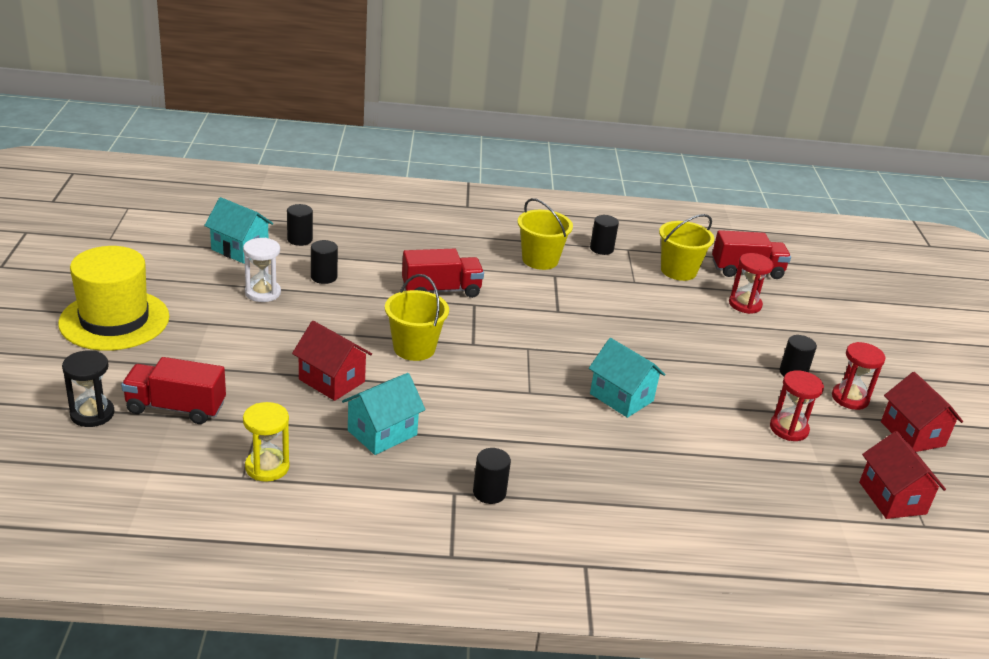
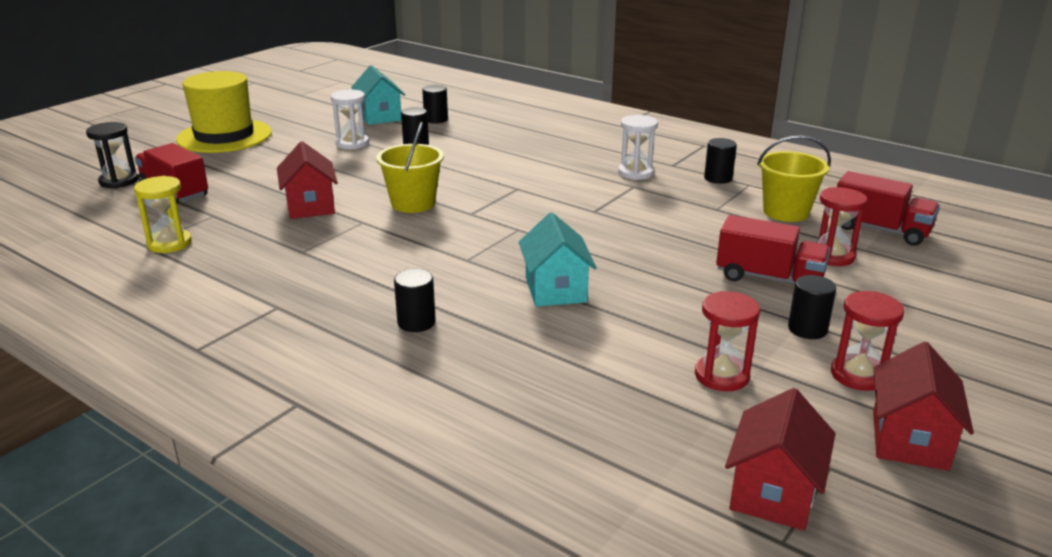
camera: 40 degrees right, 5 degrees down
(382, 433) = (290, 249): turquoise house -> none
(441, 290) = (502, 173): red truck -> red truck (769, 278)
(489, 492) = (306, 317): black cylinder -> black cylinder (416, 322)
(540, 260) = (636, 173): yellow bucket -> white hourglass

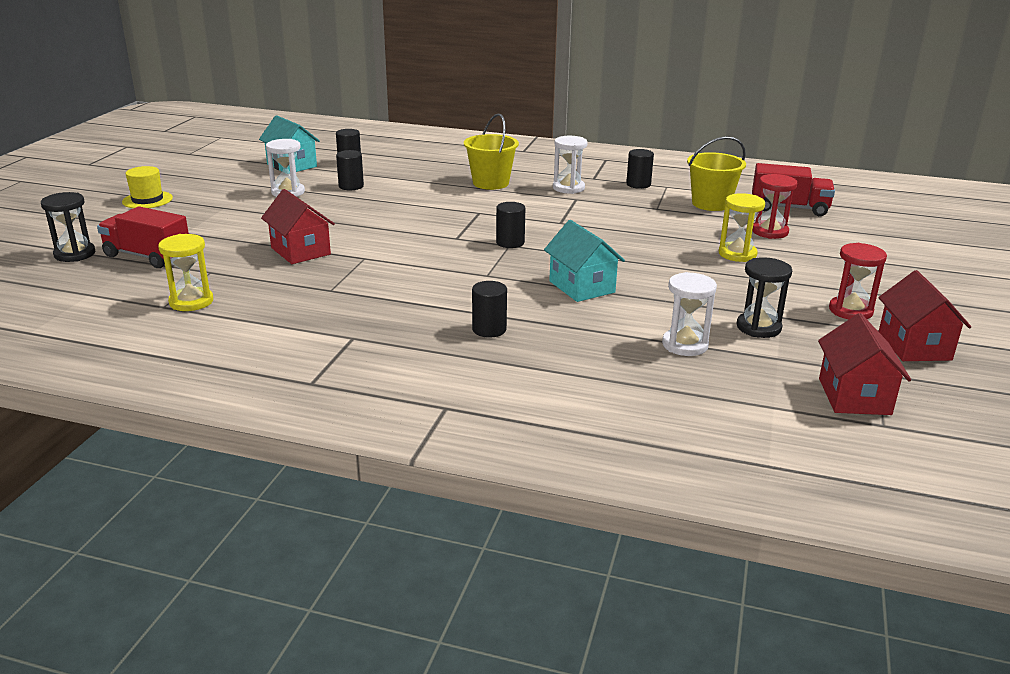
camera: 20 degrees left, 0 degrees up
(224, 136) = (147, 200): yellow hat -> yellow hat, size x0.50
(413, 203) = (396, 236): yellow bucket -> yellow bucket (490, 183)
(614, 381) = (685, 345): none -> white hourglass
(721, 376) = (758, 327): red hourglass -> black hourglass
(769, 278) = (737, 254): red truck -> yellow hourglass
(807, 329) = (792, 285): black cylinder -> black cylinder (510, 242)

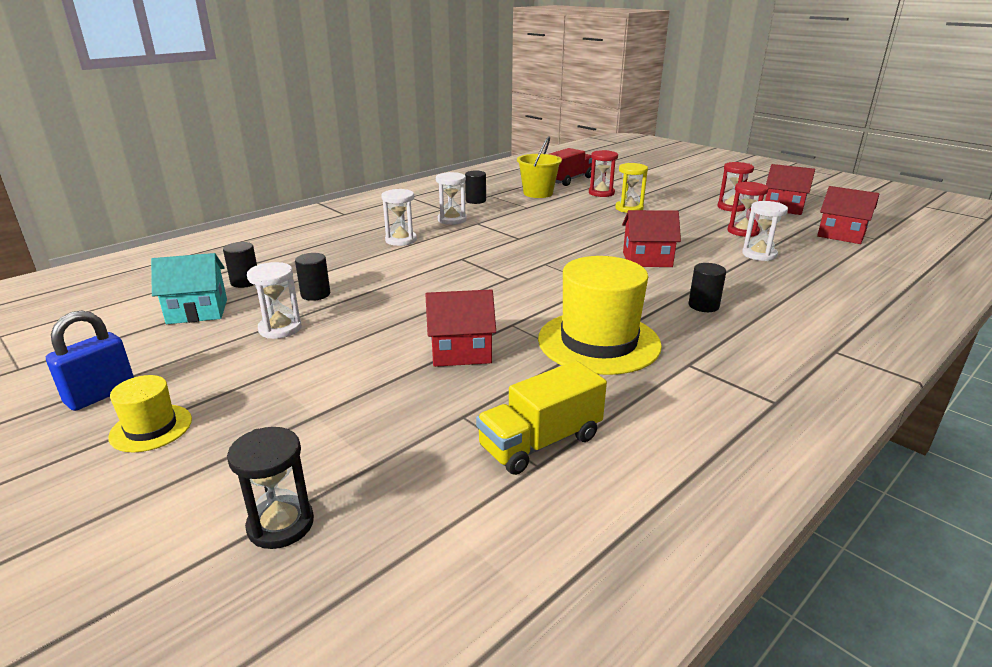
camera: 60 degrees left, 0 degrees up
(147, 256) = (365, 456): red truck -> none
(174, 179) = (101, 395): none -> blue padlock
(191, 302) = (540, 442): yellow hourglass -> yellow truck
(362, 295) = (598, 342): none -> yellow hat
(490, 183) = (401, 240): yellow bucket -> white hourglass
(510, 242) = (540, 262): black cylinder -> none
(581, 287) = (647, 259): turquoise house -> red house
(758, 327) = (743, 231): black hourglass -> red hourglass

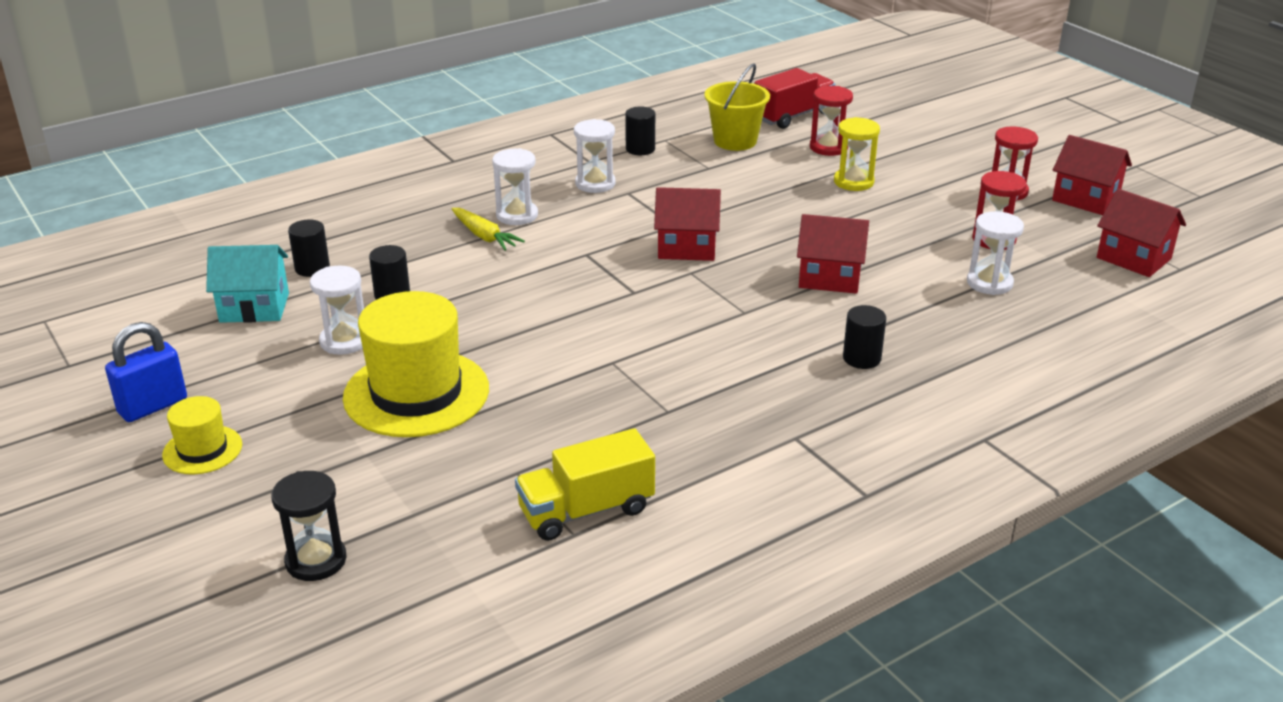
camera: 10 degrees right, 5 degrees up
(380, 253) = (484, 236): none -> yellow carrot
(461, 352) = (540, 394): red house -> red house (687, 247)
(598, 342) = (704, 397): yellow hat -> yellow hat (416, 393)

